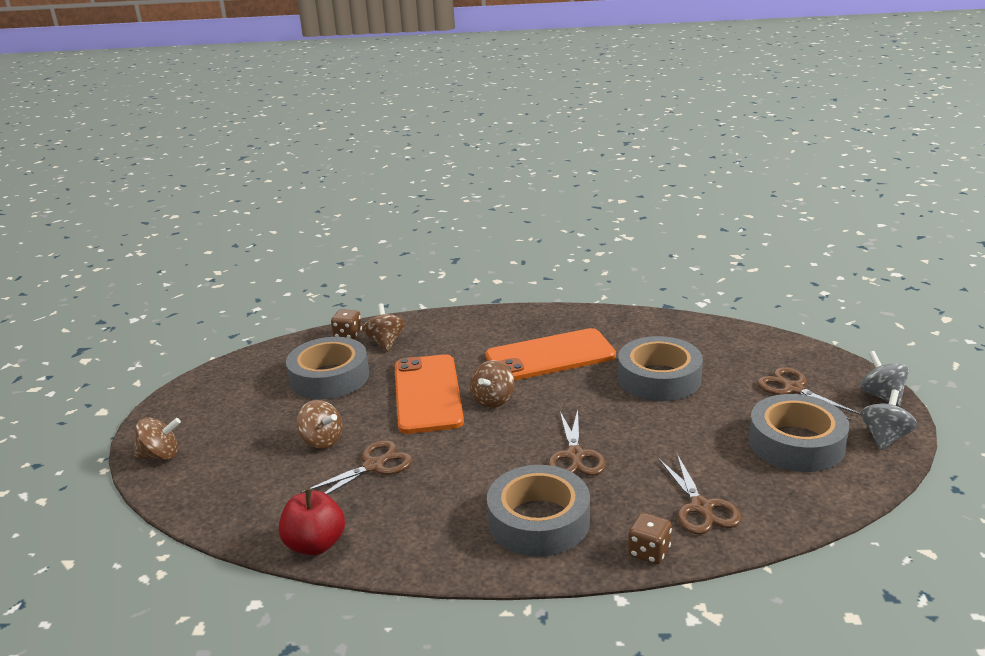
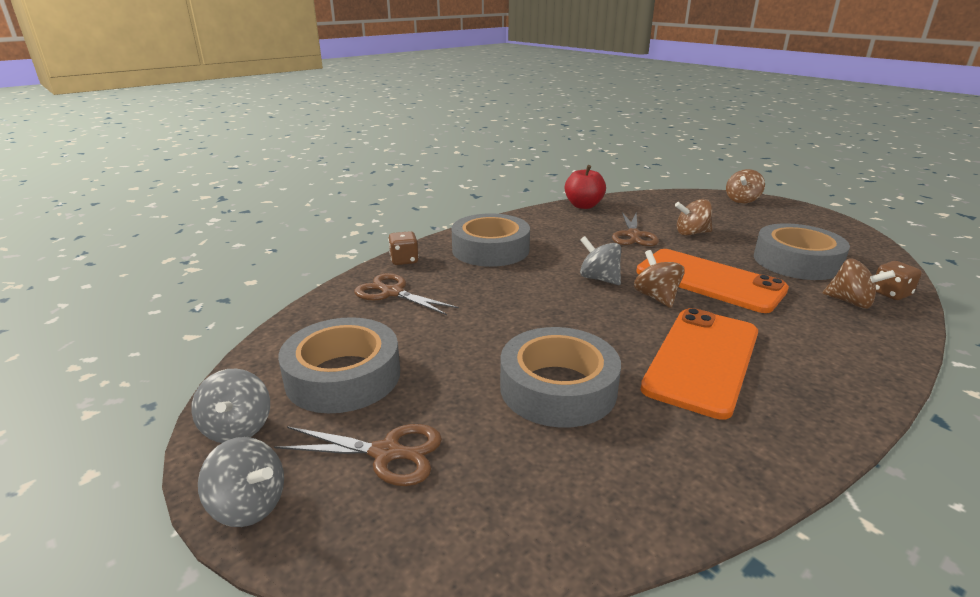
camera: 135 degrees right, 0 degrees up
(502, 434) = (599, 279): none -> grey spinning top
(575, 456) = (524, 287): brown scissors -> none

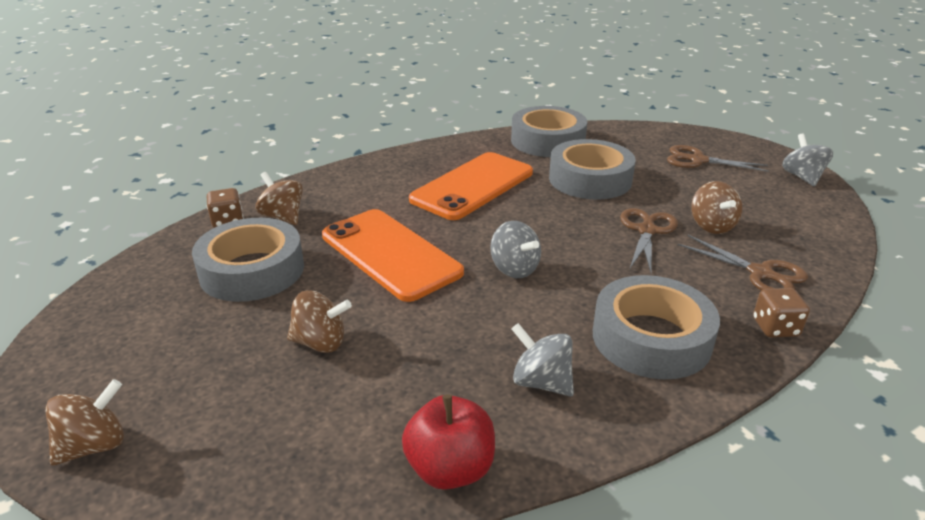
camera: 170 degrees left, 5 degrees up
(249, 506) = (759, 149): grey spinning top -> grey spinning top (541, 382)
(343, 376) = (754, 199): grey tape -> grey tape (547, 141)
(633, 235) = (416, 347): brown scissors -> brown scissors (646, 230)
(656, 297) = (466, 239): brown spinning top -> brown spinning top (711, 226)

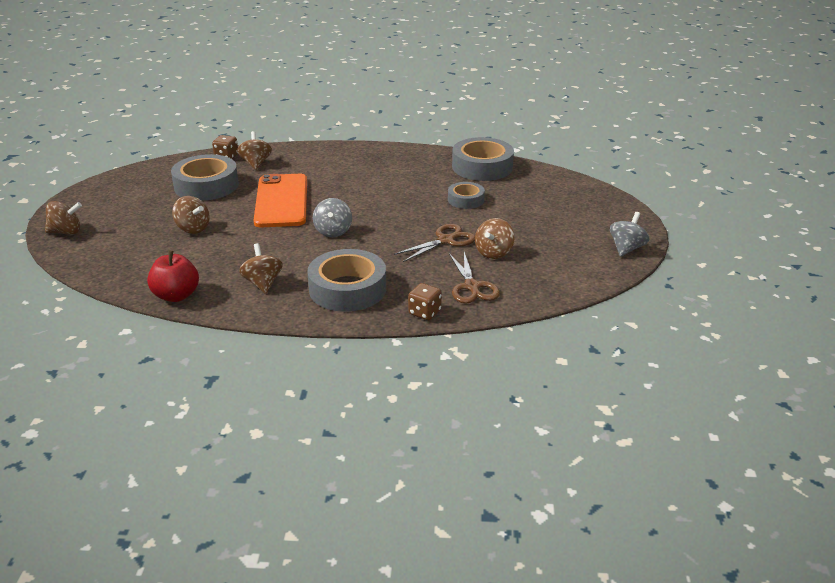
camera: 35 degrees right, 0 degrees up
(472, 186) = (384, 180): orange phone -> none
(541, 382) = (263, 283): grey spinning top -> brown spinning top
(590, 179) = (465, 200): grey tape -> grey tape, size x0.56
(697, 160) = (568, 212): brown scissors -> none

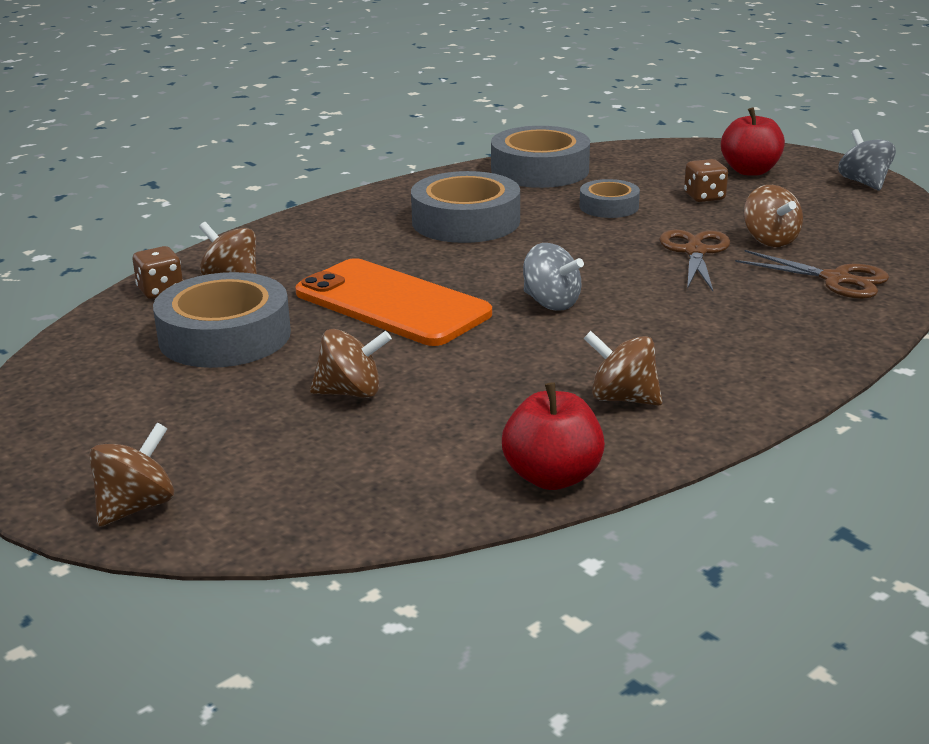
camera: 45 degrees left, 5 degrees down
(347, 289) = (730, 349): grey tape -> grey tape (466, 221)
(424, 312) = (863, 326): brown dice -> brown dice (704, 197)
(582, 214) = (750, 171): none -> red apple

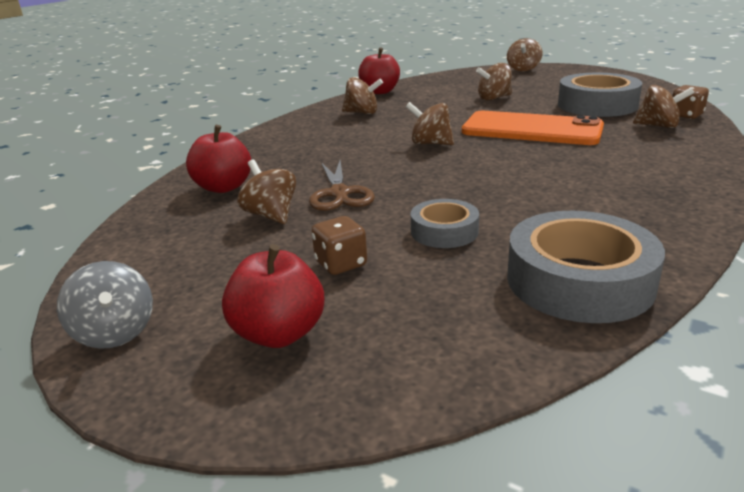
camera: 165 degrees right, 0 degrees up
(466, 221) = (567, 191): grey tape -> none
(551, 303) = (430, 143): grey spinning top -> brown spinning top
(837, 279) = (223, 187): brown scissors -> red apple

